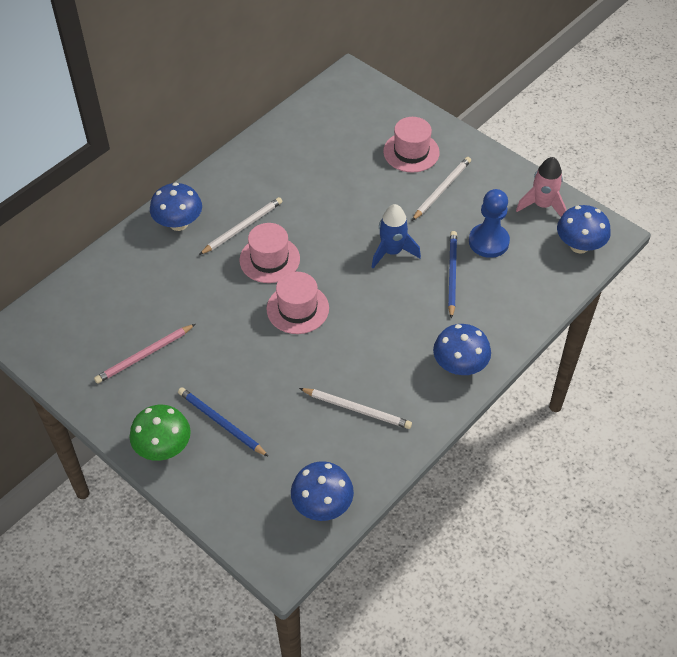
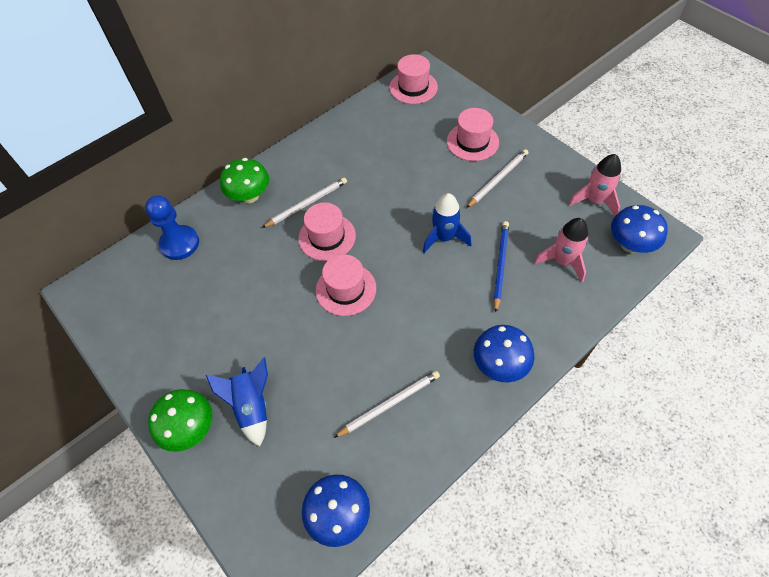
camera: 10 degrees right, 5 degrees up
(145, 355) = (193, 326): pink pencil -> none
(178, 223) = (250, 196): blue mushroom -> green mushroom
(221, 423) = (252, 407): blue pencil -> blue rocket
(340, 96) = (413, 87): none -> pink hat
(356, 409) = (389, 404): white pencil -> white pencil turned 60 degrees counterclockwise
(488, 242) = (539, 234): blue pawn -> blue pawn (180, 244)
(513, 266) = (562, 261): none -> pink rocket

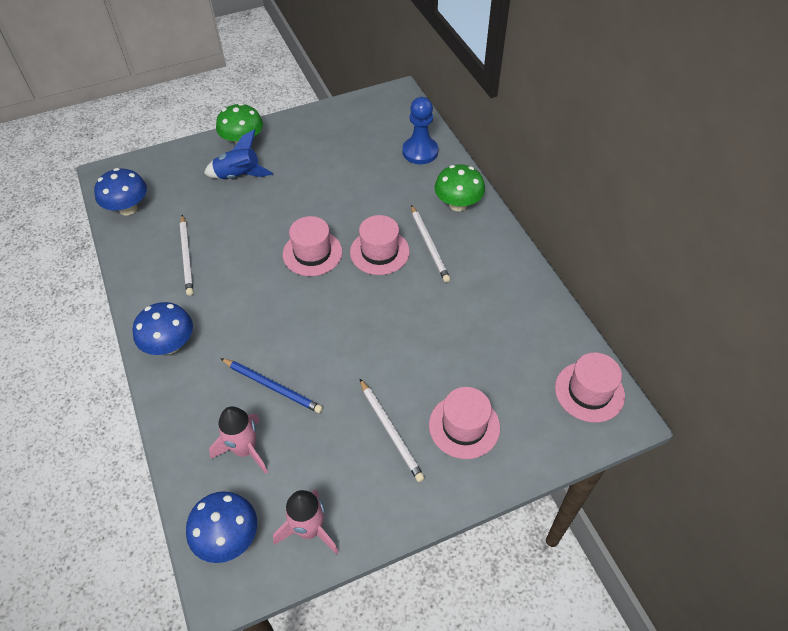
camera: 105 degrees right, 5 degrees down
(444, 238) = (332, 347): blue rocket -> none

